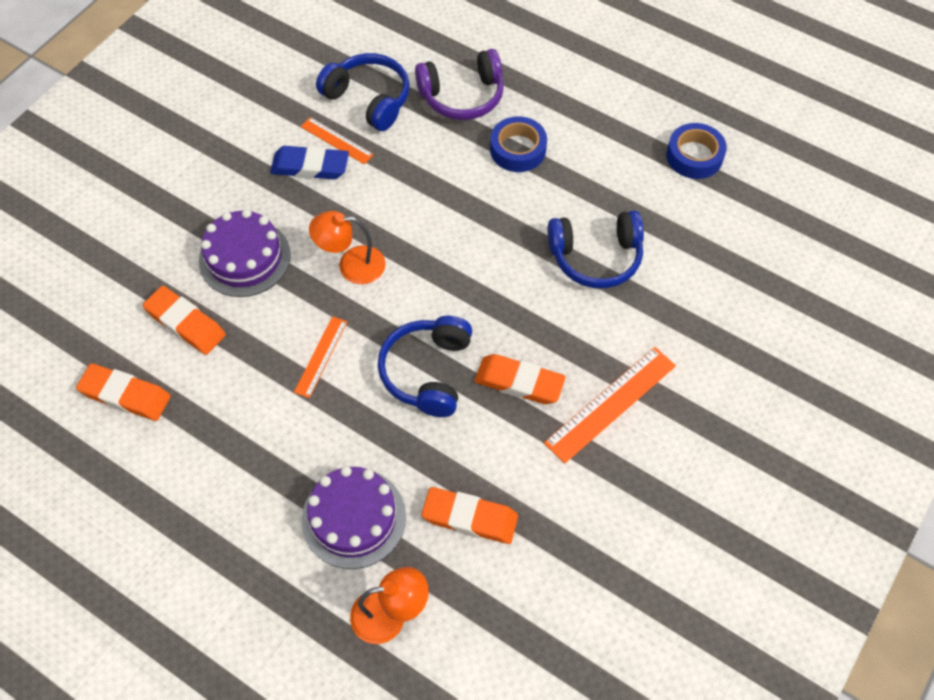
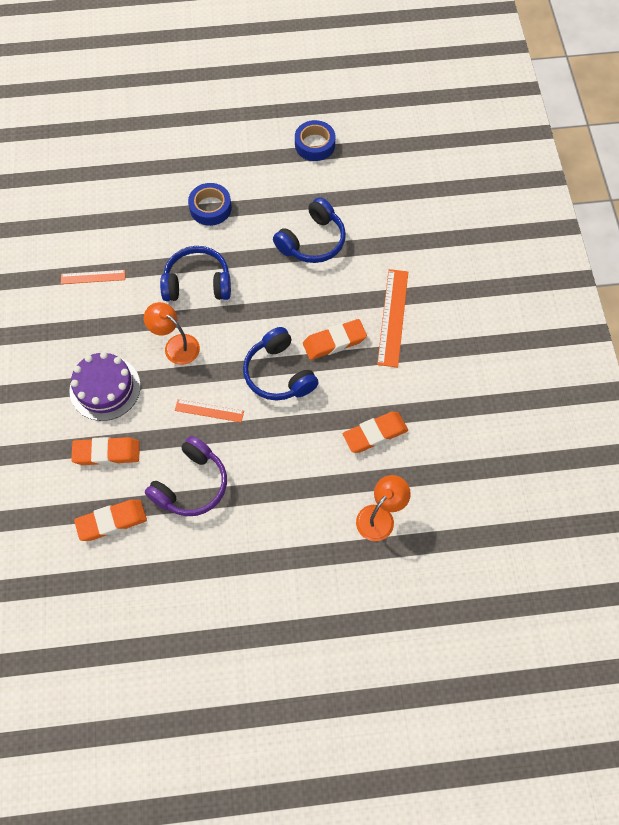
camera: 40 degrees left, 5 degrees up
(310, 166) = (92, 304): blue eraser -> none
(321, 356) = (209, 410): orange ruler -> orange ruler turned 60 degrees counterclockwise
(351, 265) = (176, 345): orange lamp -> orange lamp turned 75 degrees clockwise
(353, 518) = (313, 483): purple cake -> none
(369, 99) = (88, 237): blue headphones -> blue headphones (197, 283)
(462, 96) = (146, 197): purple headphones -> purple headphones (191, 485)

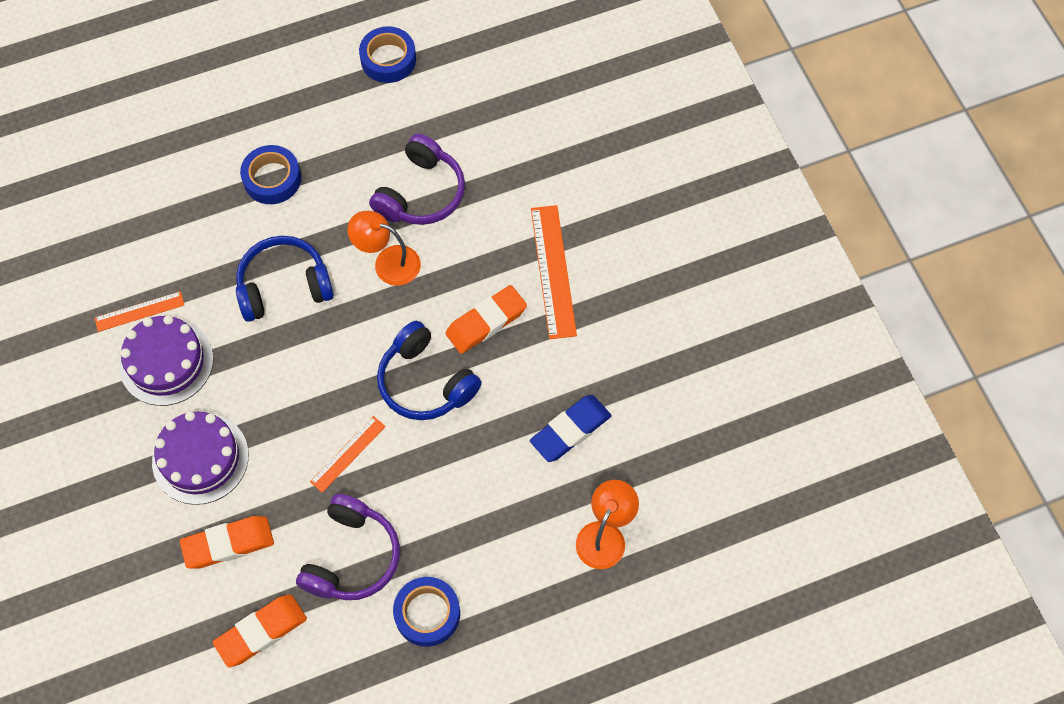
camera: 15 degrees left, 0 degrees up
(101, 316) = (166, 362): none -> purple cake
(176, 345) = (279, 377): orange lamp -> orange lamp (388, 262)
(209, 410) = (348, 454): orange ruler -> orange ruler turned 45 degrees counterclockwise
(234, 540) = (427, 613): none -> blue tape
(312, 241) = (421, 193): blue headphones -> purple headphones
(375, 434) = (570, 430): orange eraser -> blue eraser

